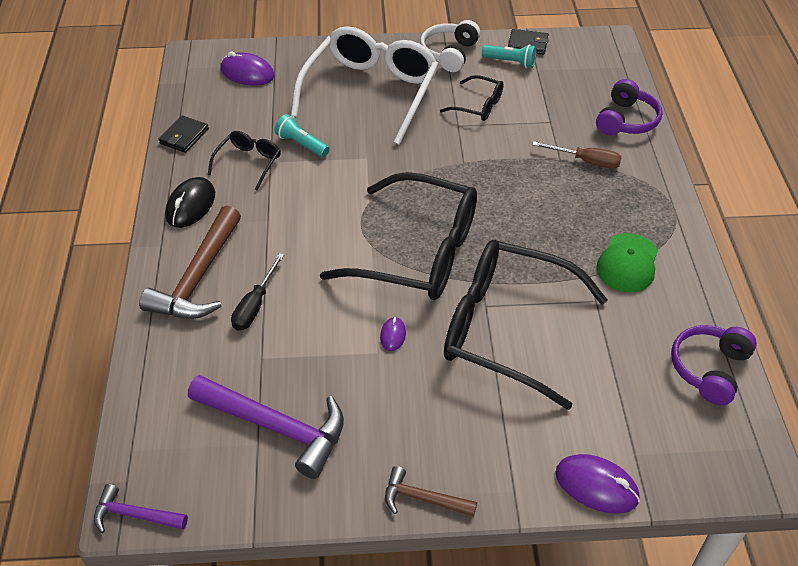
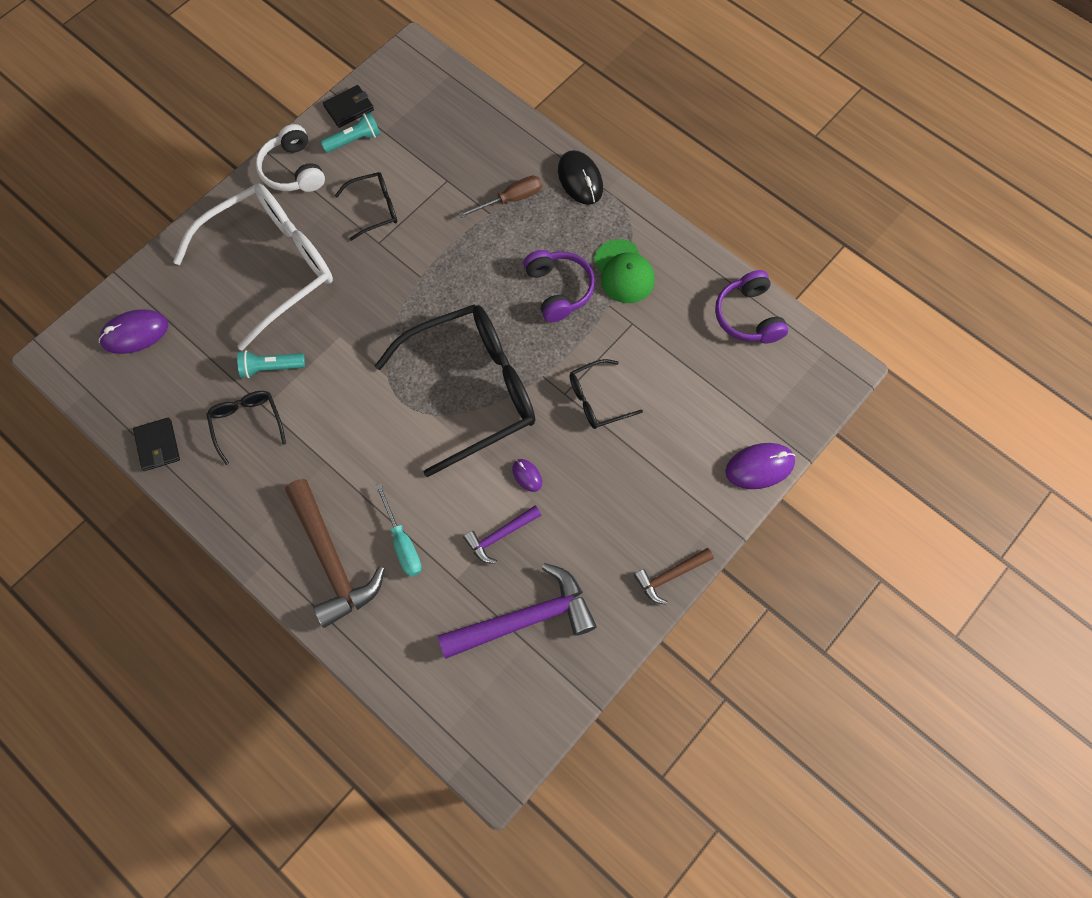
camera: 45 degrees left, 20 degrees up
(134, 515) = (504, 770): purple hammer -> purple hammer (500, 536)
(190, 205) = (246, 504): black mouse -> black mouse (580, 179)
(255, 305) = (402, 543): black screwdriver -> turquoise screwdriver
(370, 93) = (270, 267): white glasses -> white glasses turned 75 degrees clockwise
(507, 329) = (598, 399): black glasses -> black glasses, size x0.46
(626, 120) = (502, 133): purple headphones -> purple headphones (558, 289)

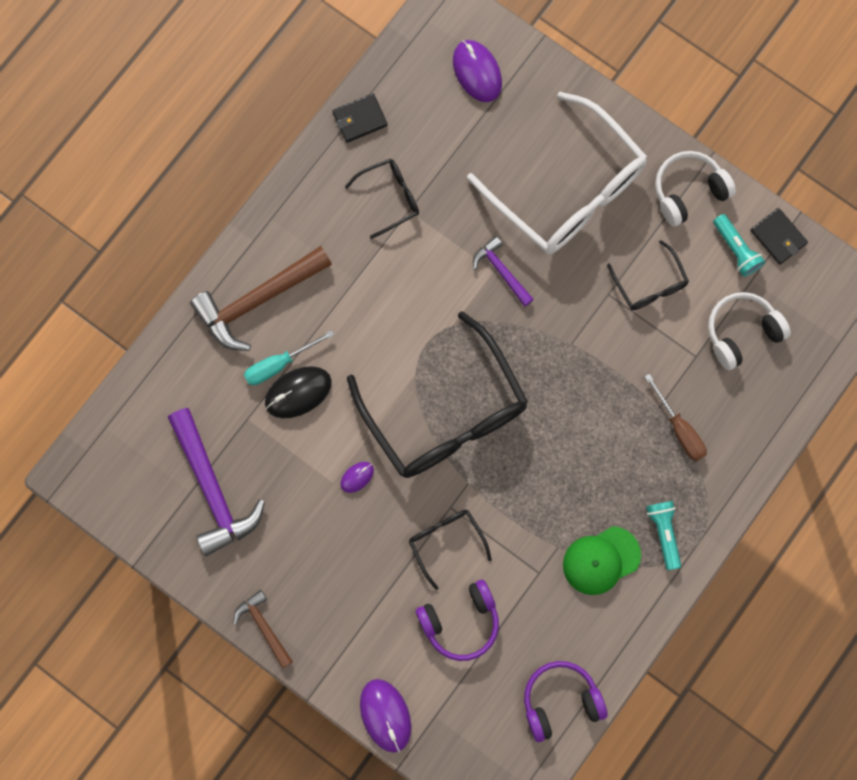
camera: 85 degrees right, 10 degrees up
(270, 367) = (451, 209): turquoise flashlight -> turquoise flashlight (663, 532)
(430, 144) = (741, 332): none -> white headphones
(500, 536) = (293, 456): purple hammer -> purple hammer (501, 271)
(558, 289) = (571, 491): purple headphones -> purple headphones (460, 621)
(580, 179) = (715, 503): black mouse -> black mouse (298, 392)

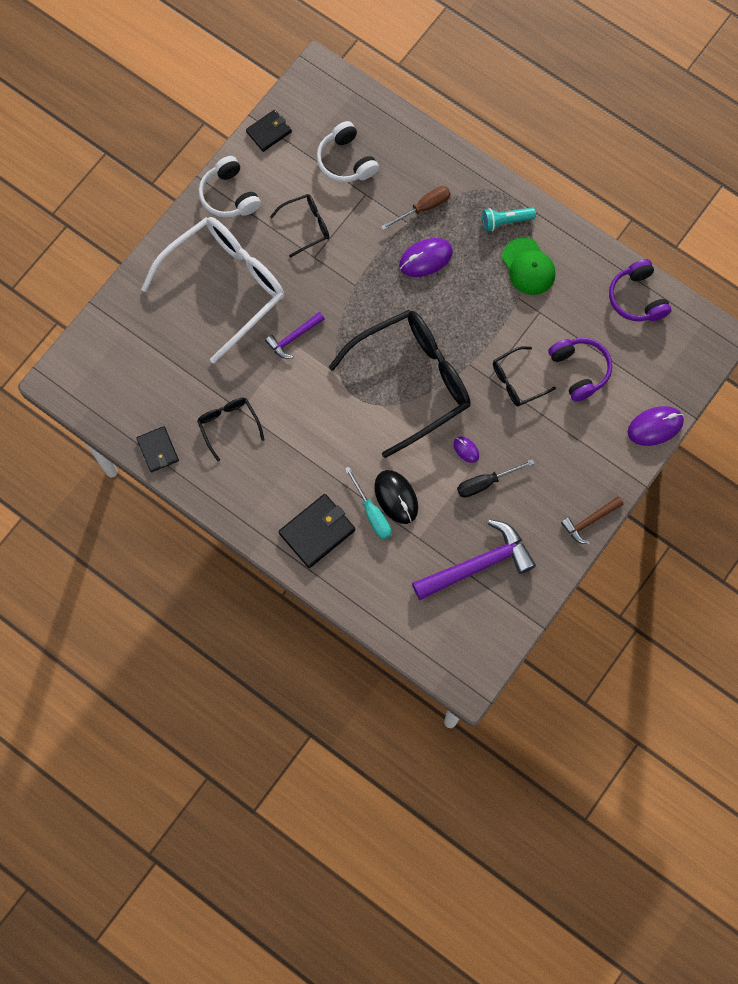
camera: 90 degrees left, 5 degrees down
(257, 301) = (317, 532): brown hammer -> black wallet
(314, 500) = (485, 483): none -> black screwdriver
(477, 72) = (119, 355): purple mouse -> purple mouse (425, 258)
(736, 250) = (278, 162): turquoise flashlight -> none

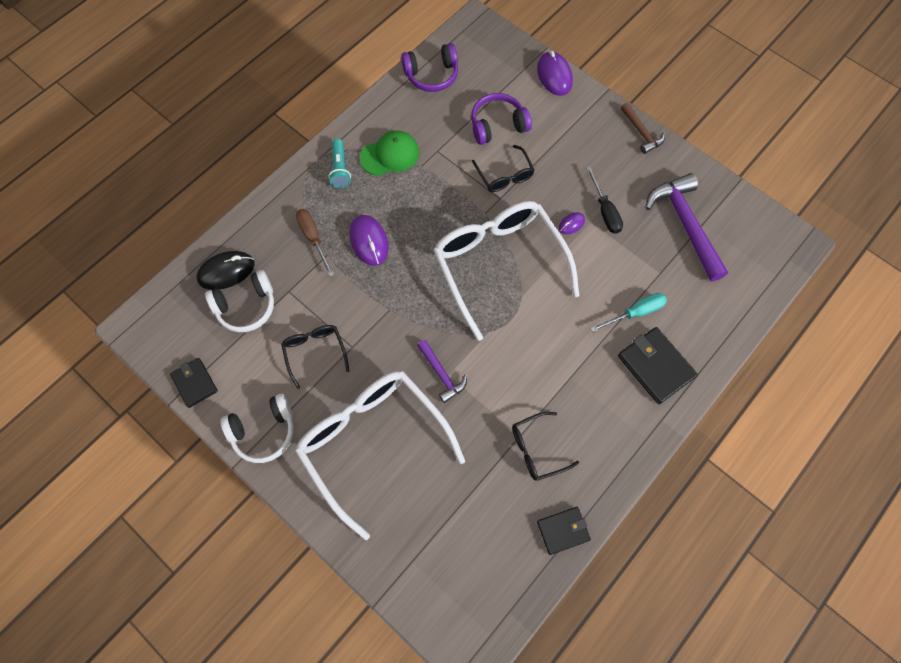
camera: 85 degrees left, 5 degrees down
(396, 497) = (619, 289): black mouse -> black mouse (226, 271)
(411, 382) = (499, 265): black glasses -> white glasses

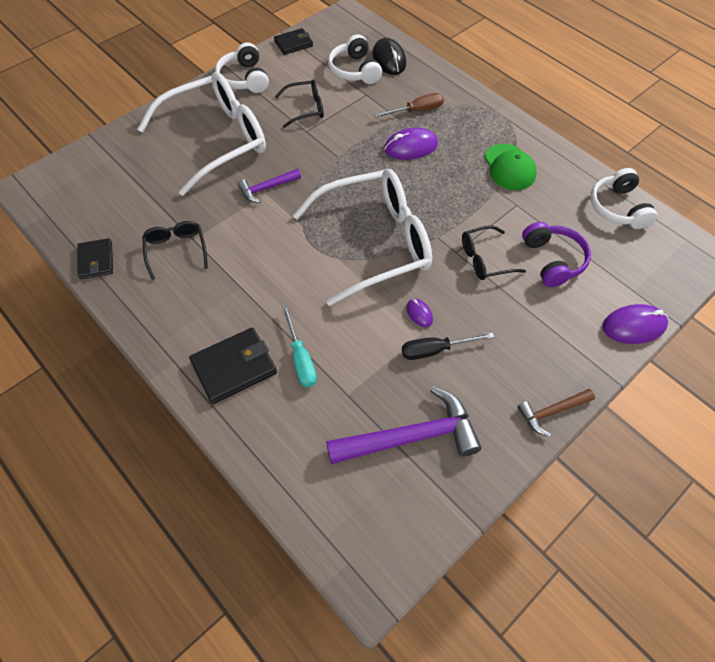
camera: 95 degrees right, 10 degrees down
(340, 169) = (492, 131): turquoise flashlight -> none
(432, 75) = (618, 208): purple headphones -> white headphones

